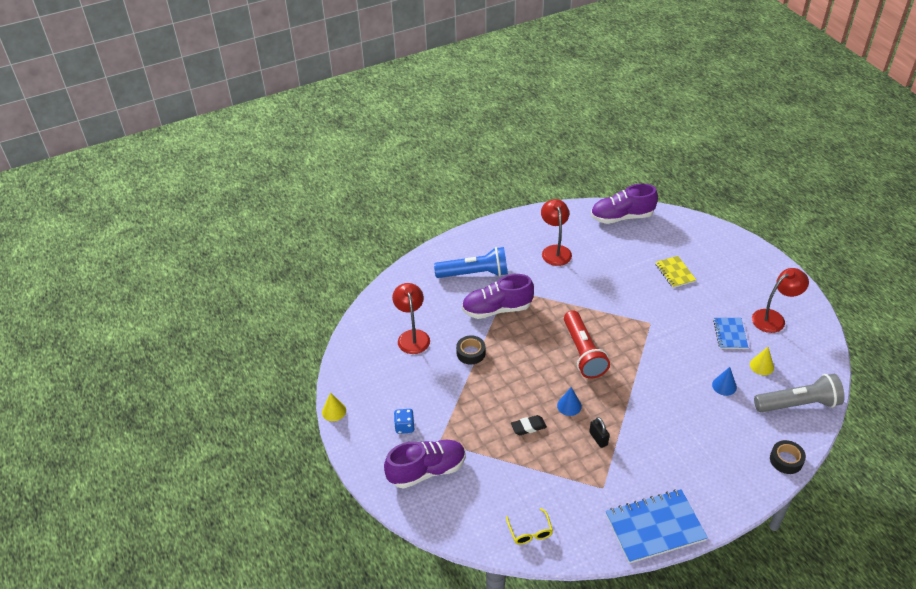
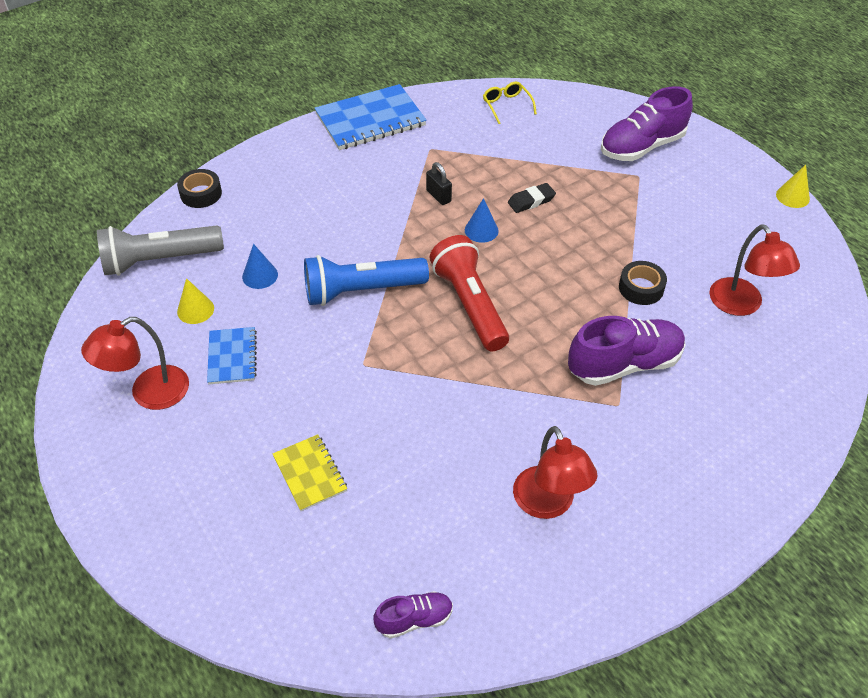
camera: 170 degrees right, 5 degrees up
(404, 427) = (691, 187): blue dice -> none
(474, 273) = (688, 432): blue flashlight -> blue flashlight (362, 291)
(621, 217) = (414, 619): purple shoe -> purple shoe, size x0.53

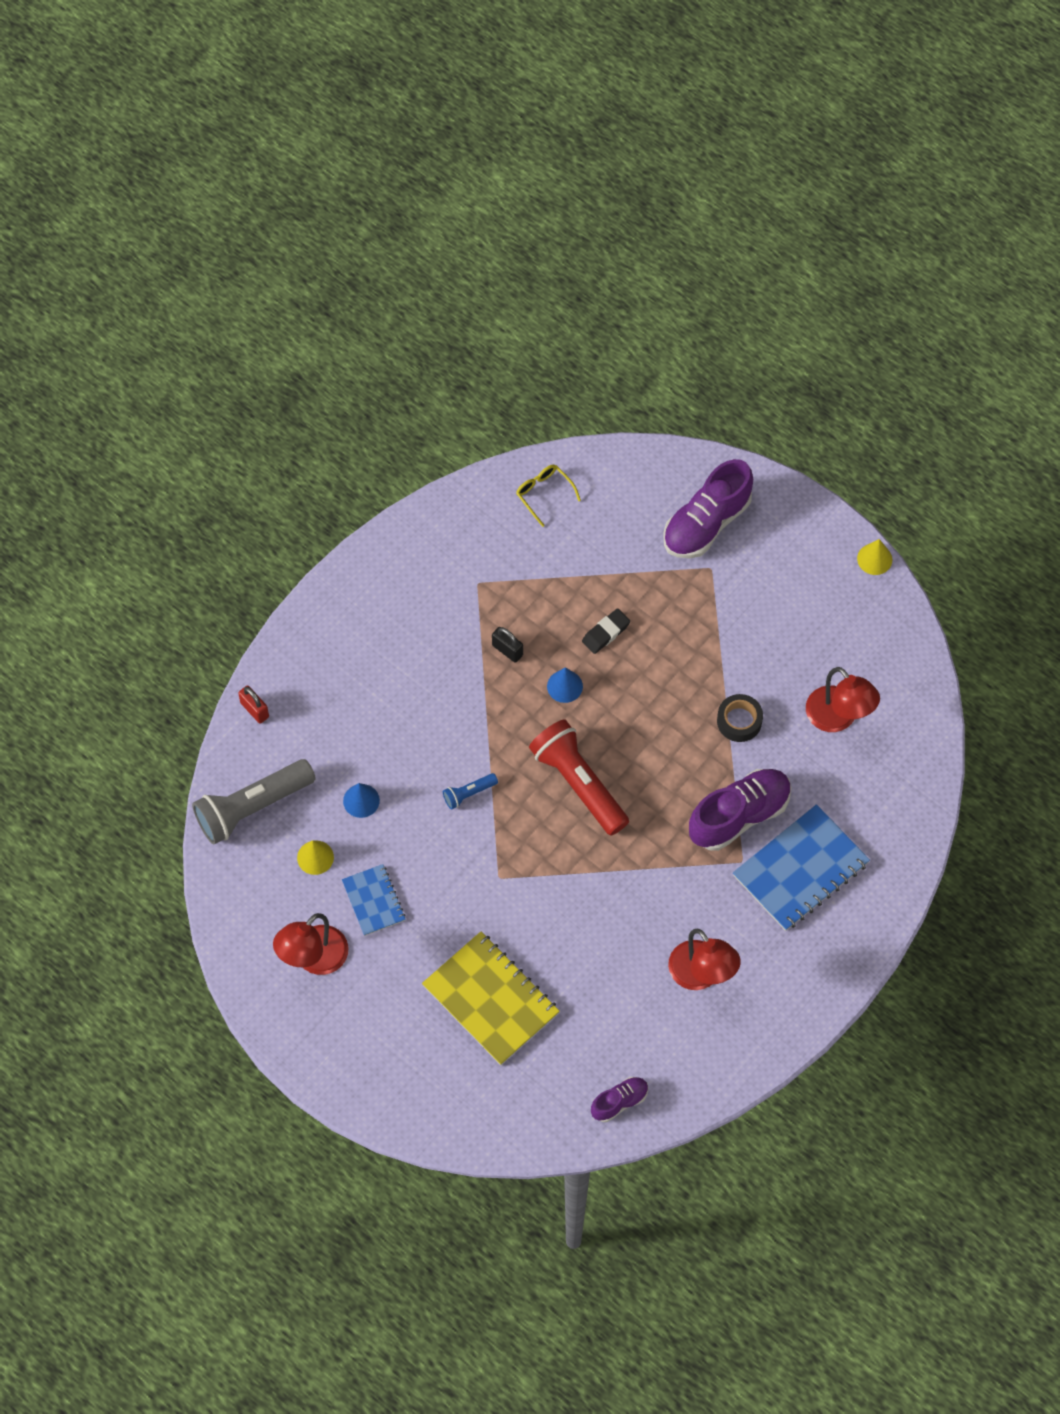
camera: 15 degrees left, 15 degrees up
(201, 194) = (254, 710): black tape -> red padlock
(310, 473) = (490, 1000): yellow notebook -> yellow notebook, size x1.79
(362, 291) = (469, 793): blue flashlight -> blue flashlight, size x0.45
(370, 120) = (397, 555): blue notebook -> blue notebook (800, 869)

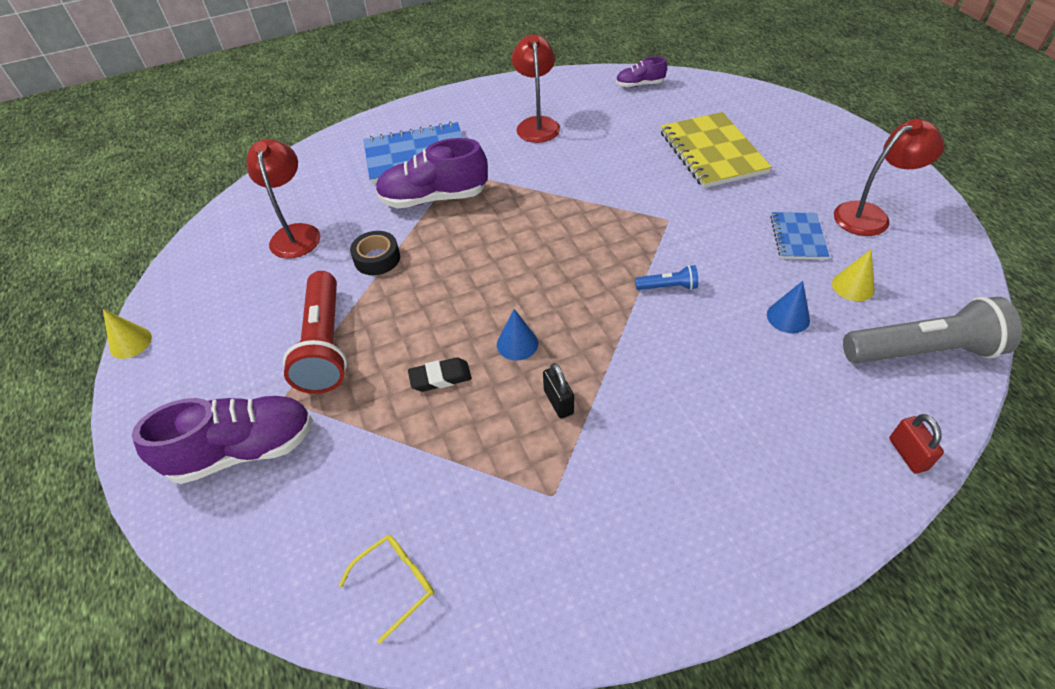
camera: 150 degrees left, 15 degrees down
(544, 494) = (396, 583): yellow glasses -> yellow glasses turned 120 degrees counterclockwise
(579, 783) = (555, 261): red flashlight -> red flashlight (325, 344)

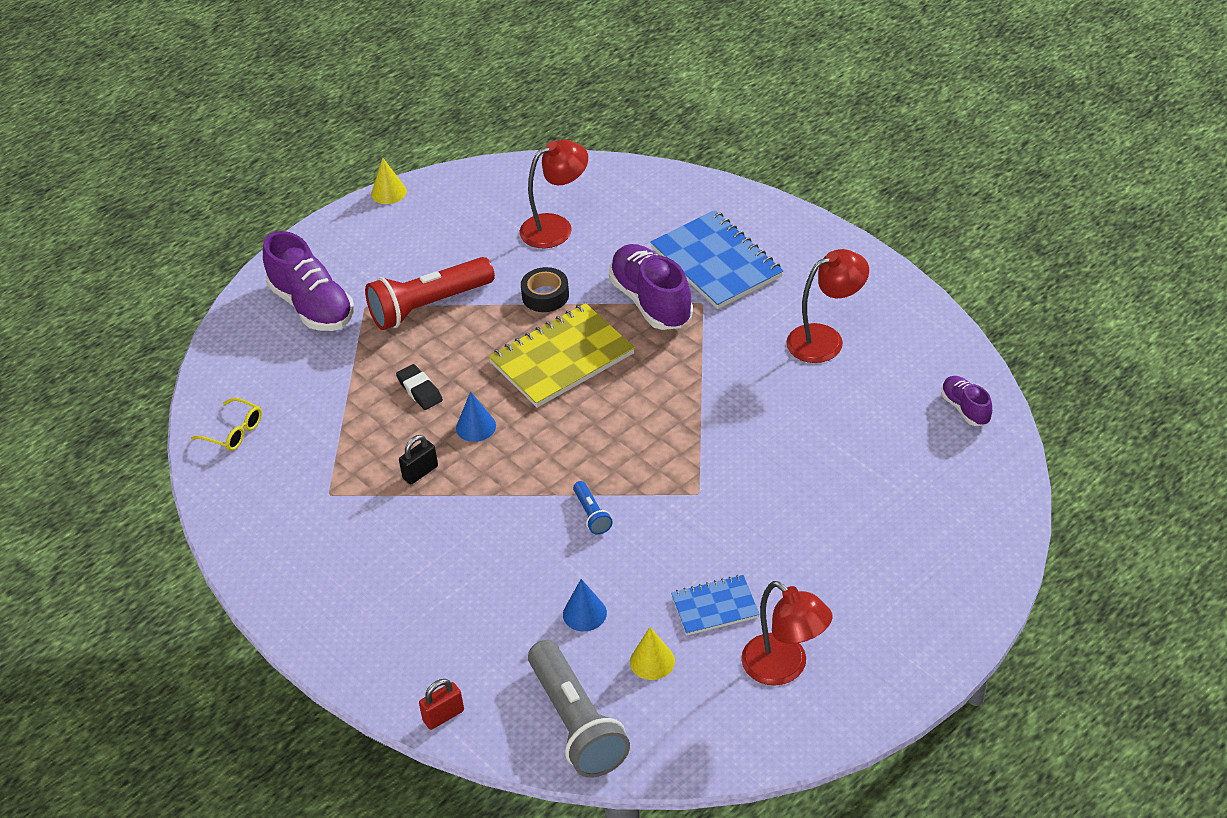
camera: 70 degrees right, 5 degrees down
(712, 152) = (845, 507): yellow notebook -> yellow notebook (562, 358)

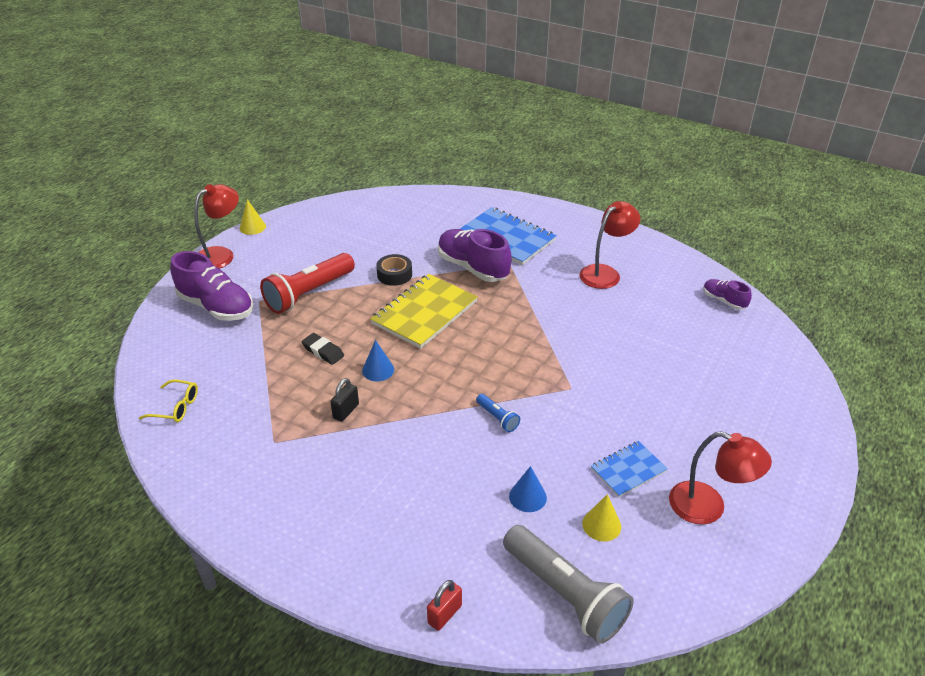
camera: 20 degrees left, 5 degrees down
(556, 227) = (384, 232): red lamp -> red lamp (221, 255)

